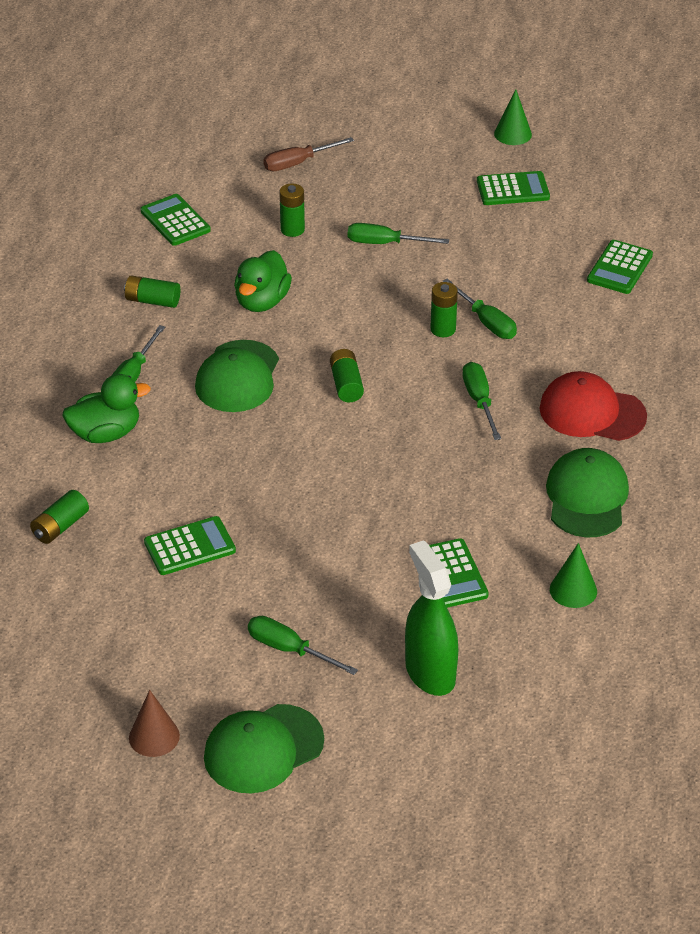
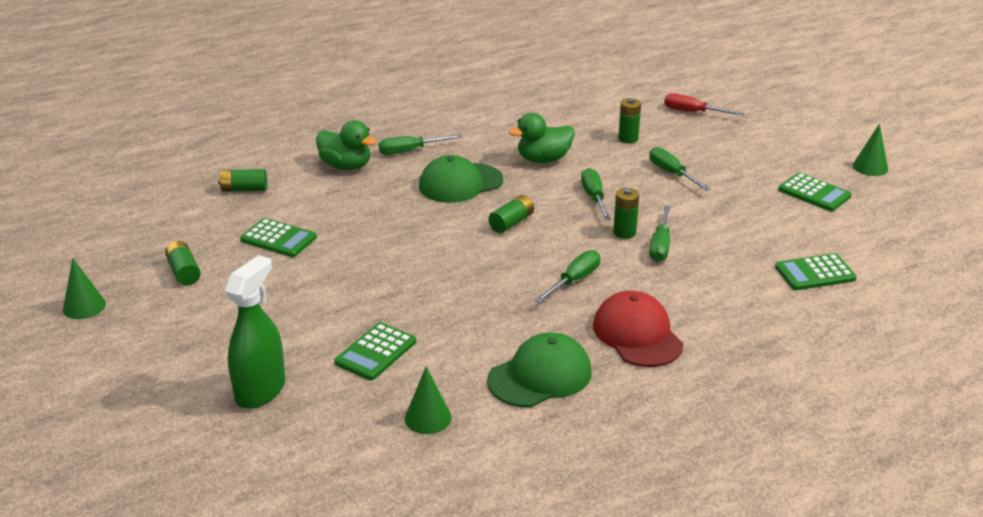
camera: 50 degrees right, 10 degrees down
(152, 301) = (486, 127): green battery -> green battery (184, 272)
(154, 736) = (84, 306): brown cone -> green cone
(175, 221) = (569, 101): green calculator -> none
(263, 749) = (111, 354): green cap -> none
(289, 650) = (221, 320): green screwdriver -> green screwdriver (594, 198)
(298, 163) = (693, 112): brown screwdriver -> red screwdriver

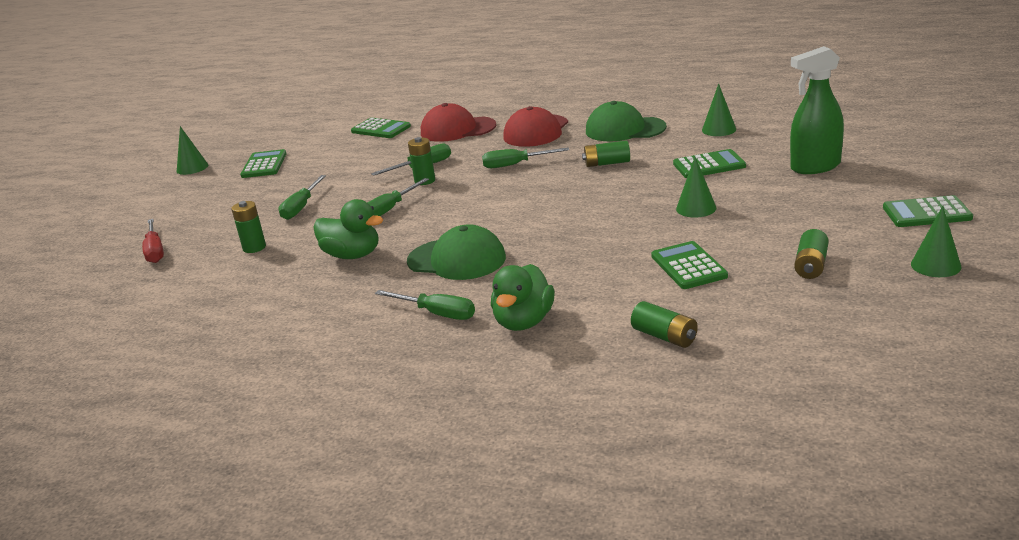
camera: 130 degrees left, 5 degrees down
(112, 363) = (926, 213): none -> green calculator
(330, 293) = (696, 208): none -> green cone
(346, 166) = (524, 322): green duck -> green duck turned 150 degrees counterclockwise
(511, 223) = (481, 213): green battery -> green battery (607, 163)
(730, 304) = (457, 129): none -> red cap

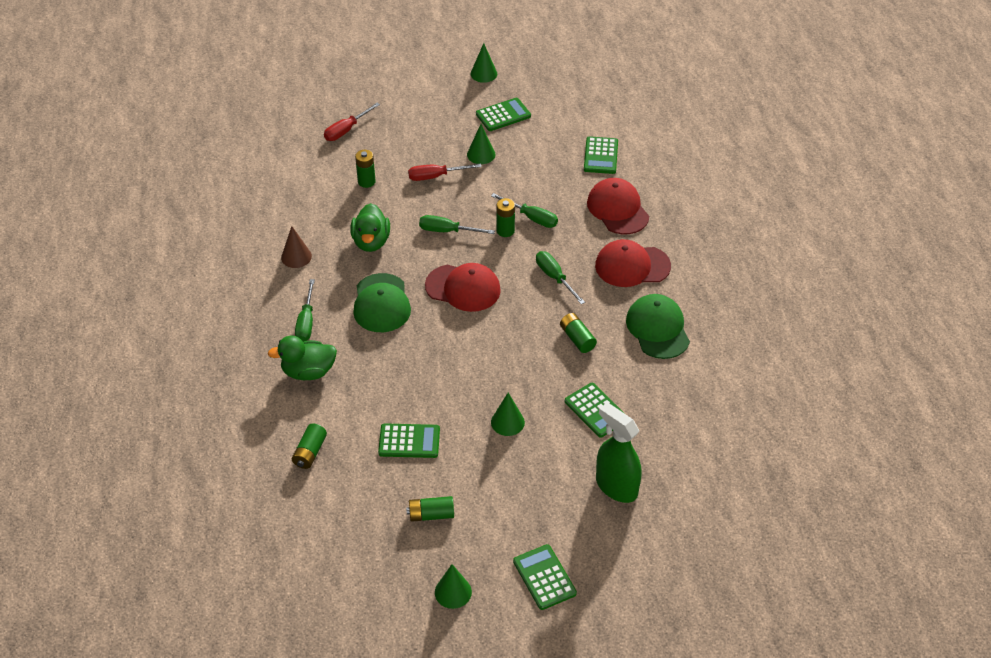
camera: 60 degrees right, 20 degrees up
(301, 207) = (436, 176): green screwdriver -> red screwdriver
(317, 308) = (296, 257): none -> brown cone
(482, 210) = (463, 288): none -> red cap
(688, 266) = (409, 441): green calculator -> green calculator turned 45 degrees clockwise
(719, 129) = (680, 398): green cone -> green cone (481, 154)

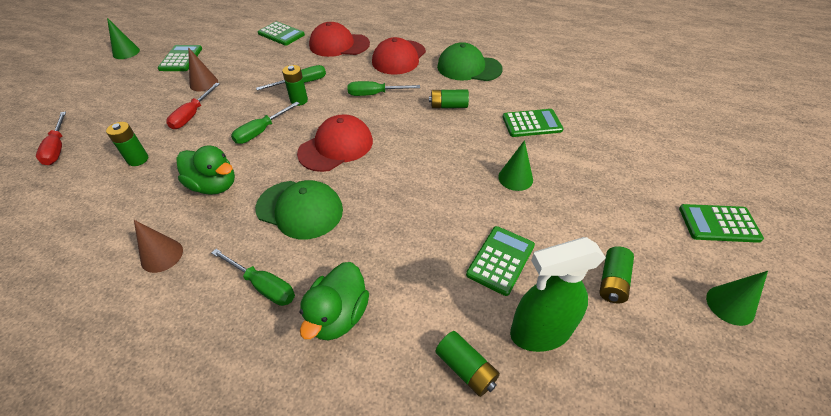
camera: 60 degrees left, 0 degrees up
(481, 154) = (204, 83): green cone -> brown cone
(616, 486) = (620, 142): green spray bottle -> green spray bottle (540, 332)

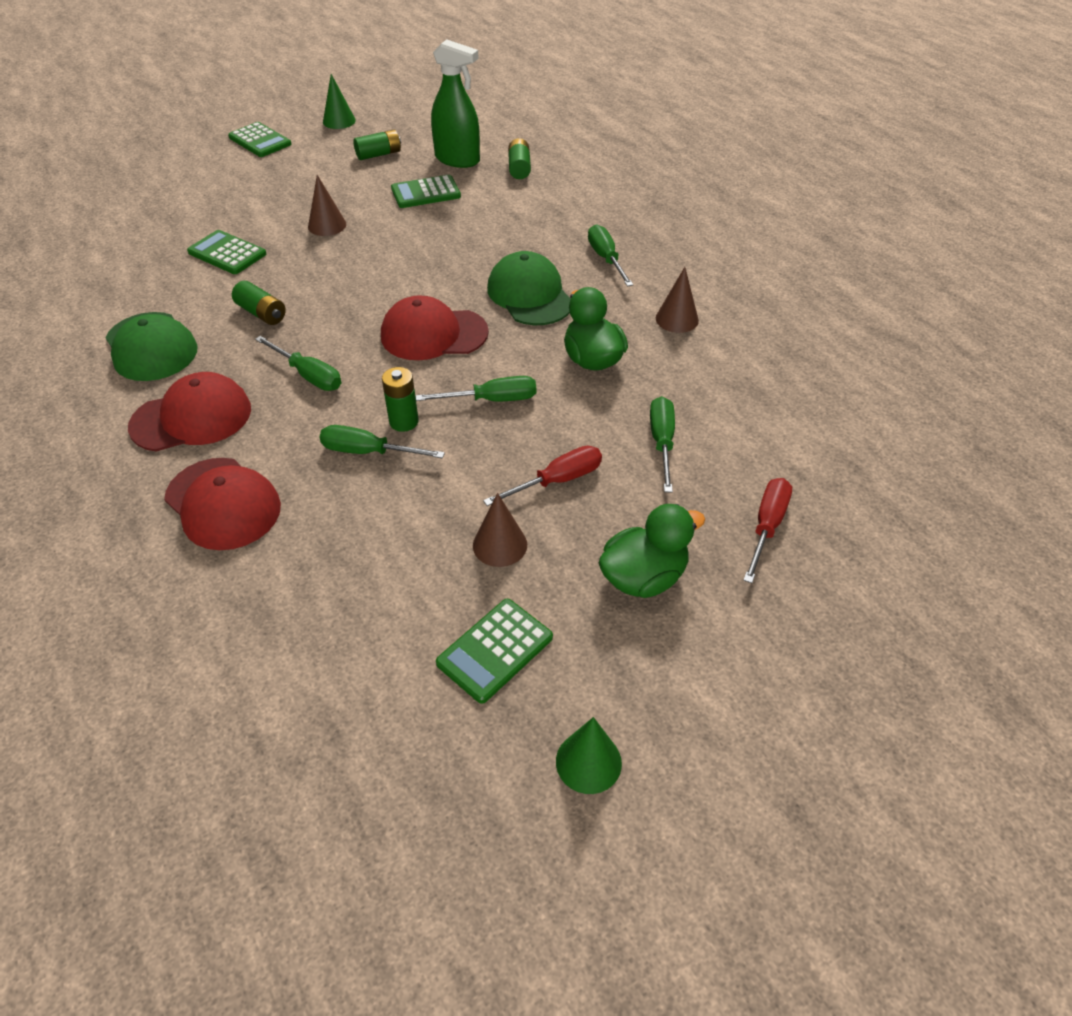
camera: 140 degrees left, 0 degrees up
(138, 159) = (662, 442): green battery -> green screwdriver
(281, 34) = (268, 606): green calculator -> none
(338, 315) = (568, 220): green duck -> green duck (643, 577)
(515, 178) = (327, 225): green cone -> brown cone

